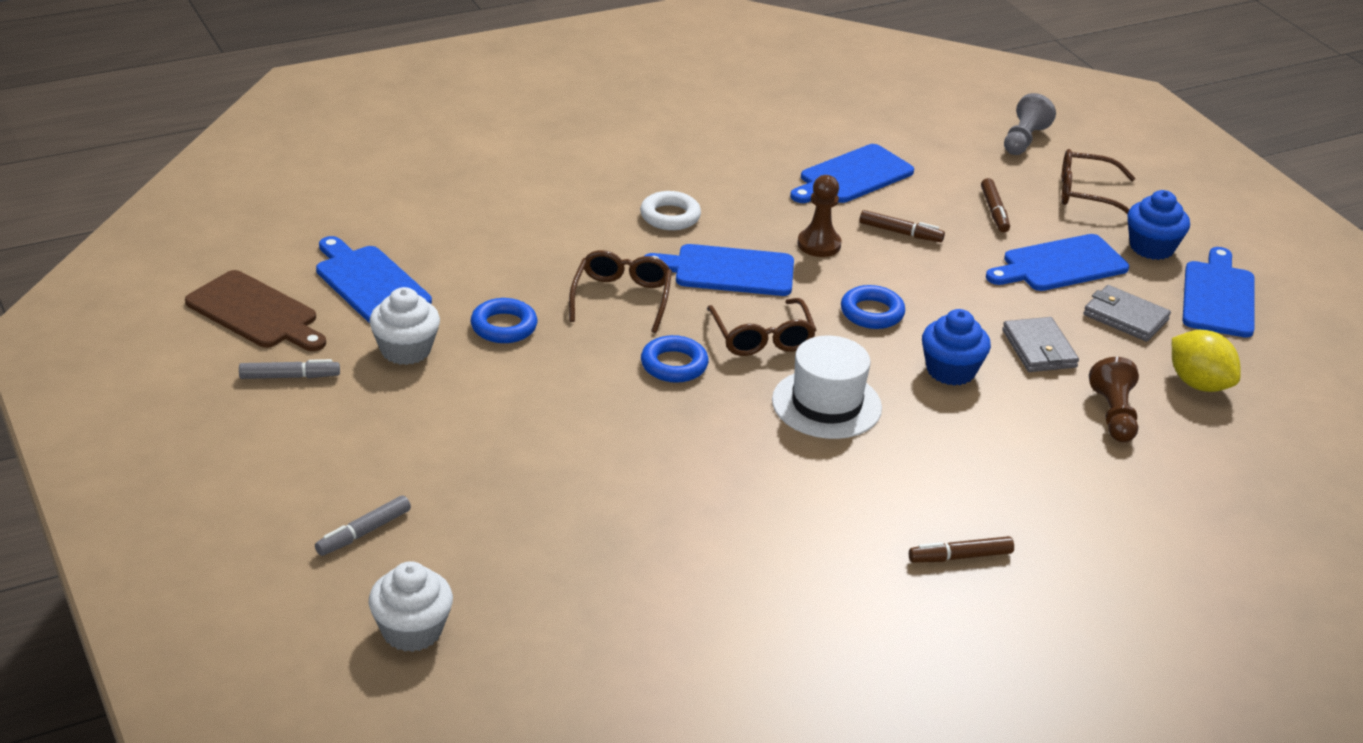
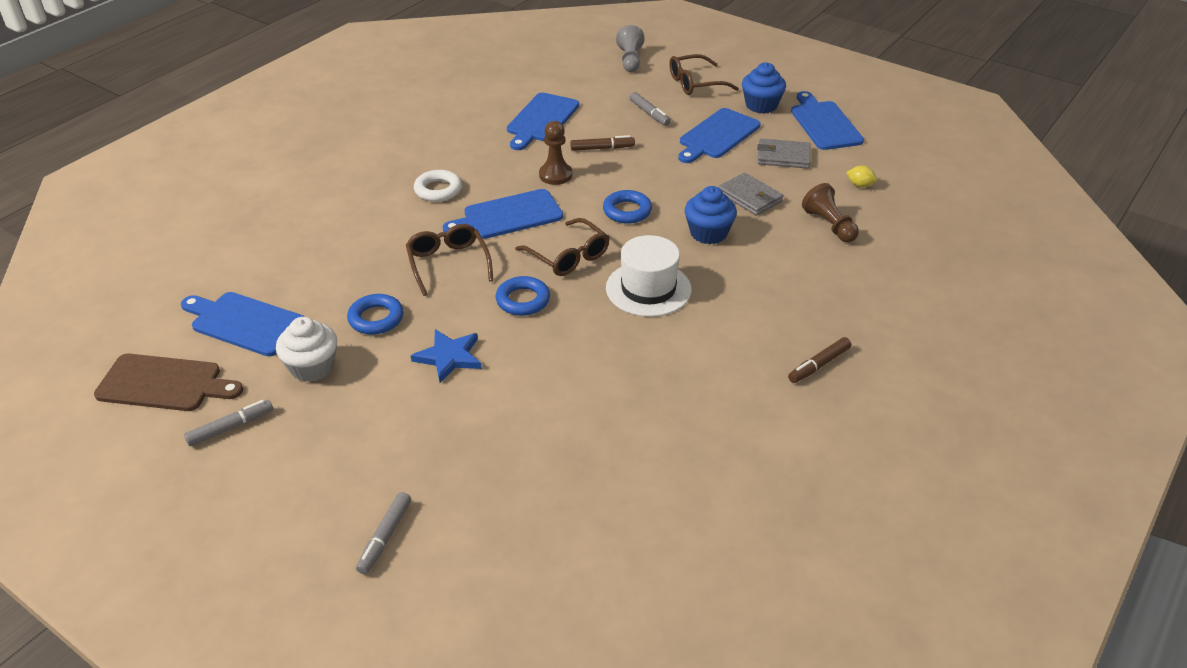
camera: 25 degrees left, 5 degrees up
(412, 631) = (484, 606): white cupcake -> none
(551, 392) = (449, 357): none -> blue star
(994, 211) = (649, 113): brown marker -> grey marker
(1198, 384) = (860, 185): yellow lemon -> yellow lemon, size x0.51

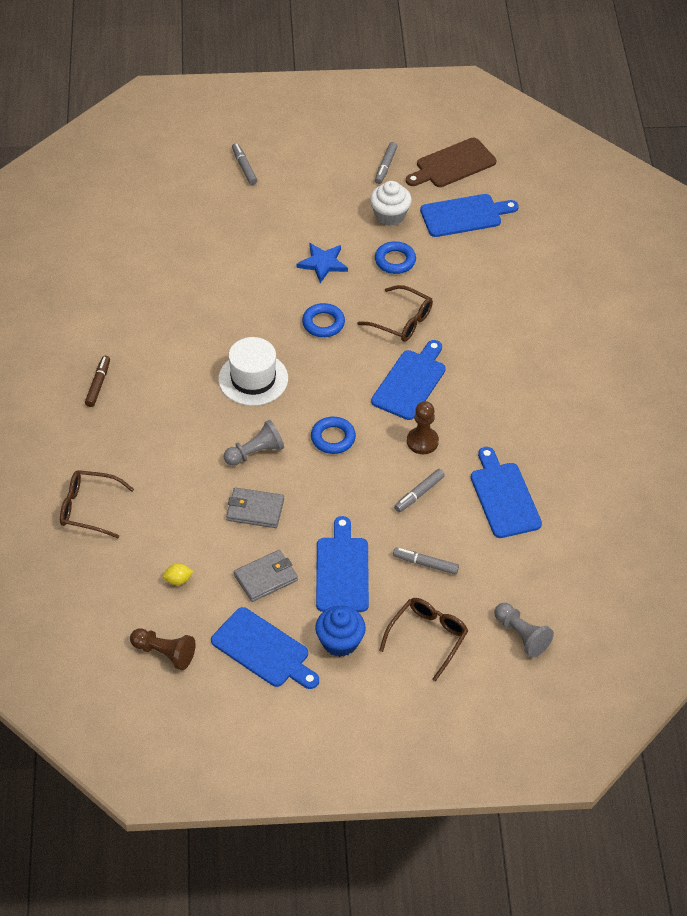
camera: 140 degrees right, 10 degrees up
(438, 190) = (487, 374): white ring -> none
(568, 256) = (331, 373): brown glasses -> brown glasses (89, 508)
(602, 148) = (419, 494): brown marker -> grey marker
(708, 233) = (255, 452): blue cupcake -> grey pawn
(829, 225) = (172, 516): brown pawn -> brown pawn (164, 653)

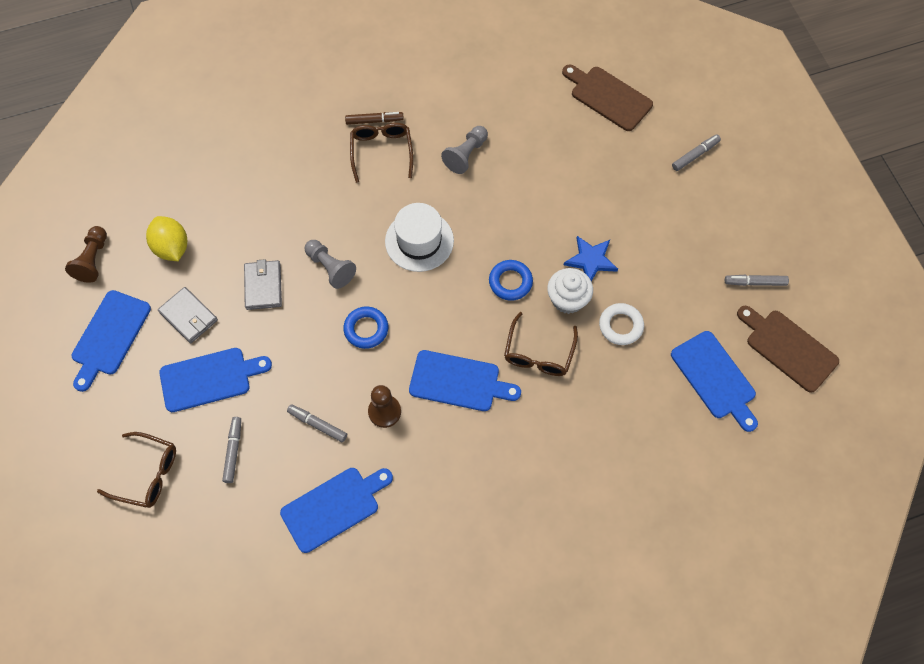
camera: 75 degrees right, 15 degrees up
(89, 508) = (234, 157): brown glasses -> brown glasses (381, 152)
(154, 207) = (608, 97): none -> brown cutting board
(178, 580) = (172, 247): yellow lemon -> yellow lemon, size x1.96
(340, 642) = (129, 397): blue cupcake -> none
(390, 215) = (684, 305): white cupcake -> white cupcake (567, 299)
(395, 261) = (620, 326): blue ring -> white ring
(521, 635) = (165, 562): grey pawn -> grey pawn (466, 155)

